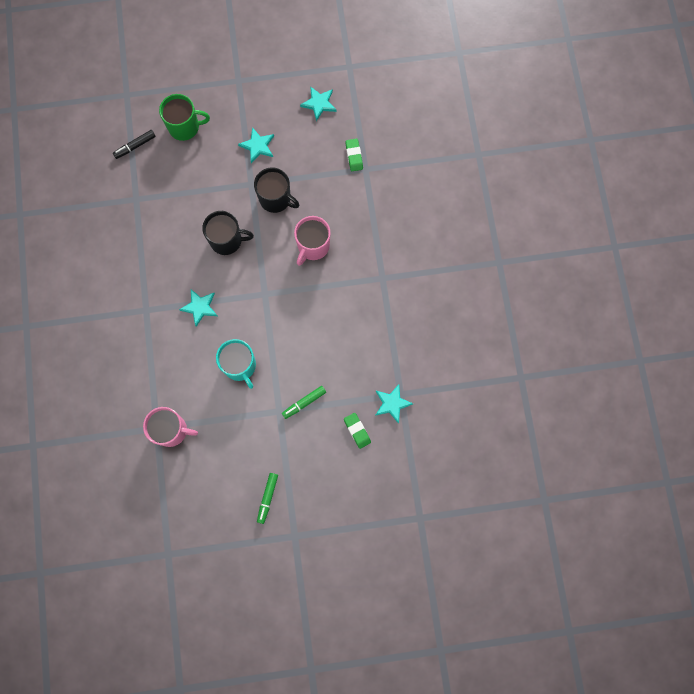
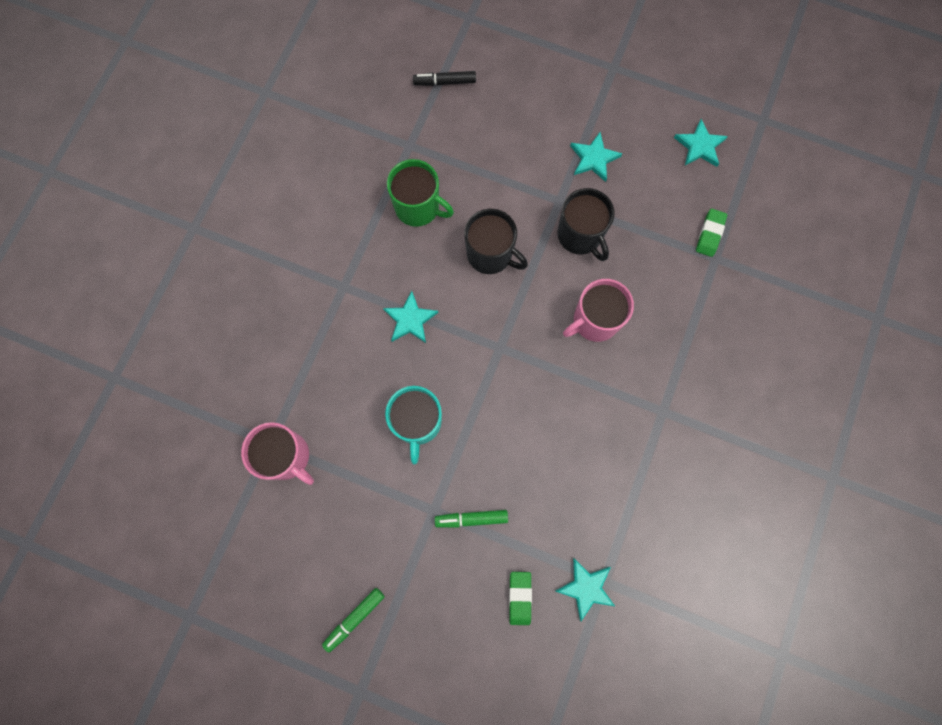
camera: 30 degrees right, 0 degrees up
(185, 127) = (517, 90): green mug -> green mug (418, 207)

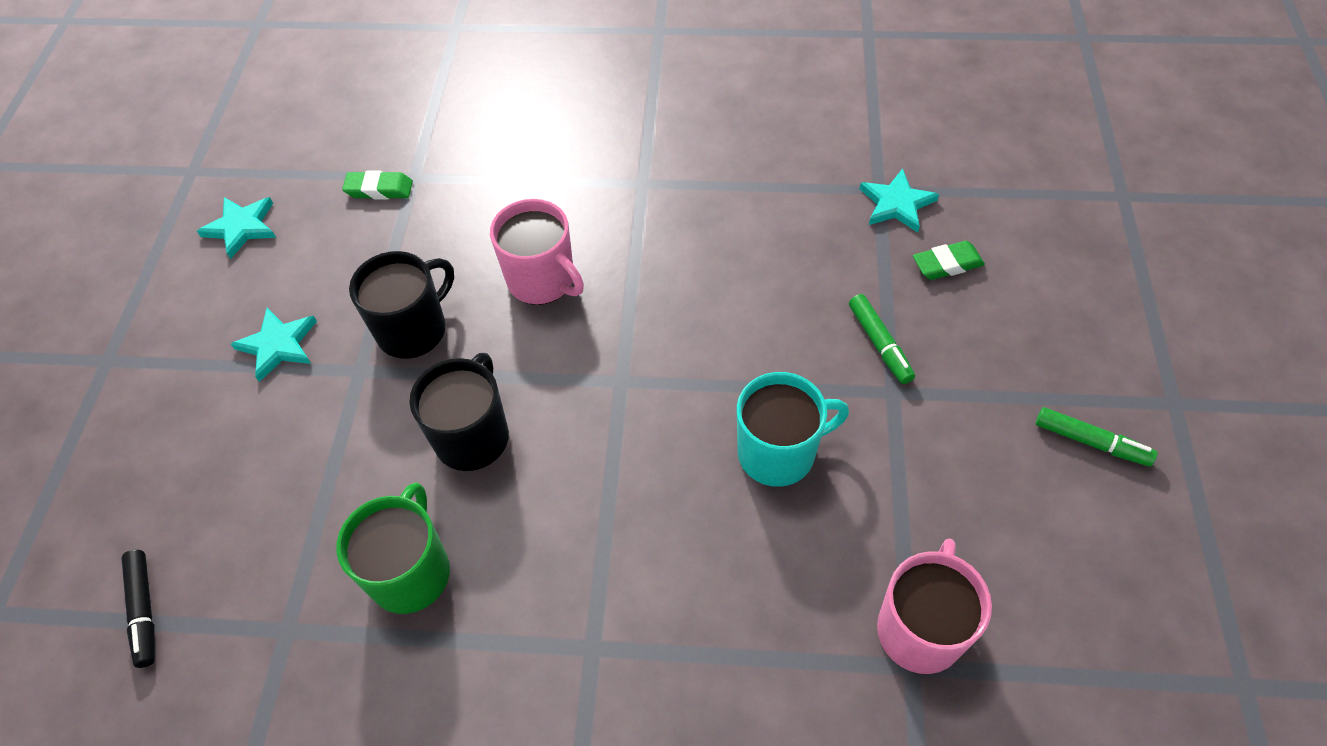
camera: 105 degrees left, 20 degrees down
(410, 320) = (618, 517): turquoise star -> none

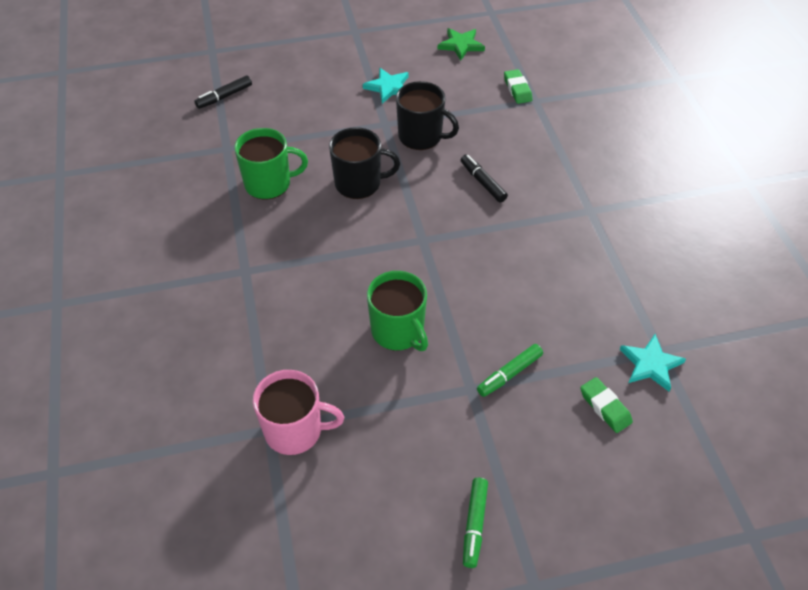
camera: 70 degrees right, 5 degrees down
(241, 227) = (461, 45): turquoise star -> green star
(542, 280) = (482, 182): pink mug -> black marker
(778, 453) = (398, 331): turquoise mug -> green mug

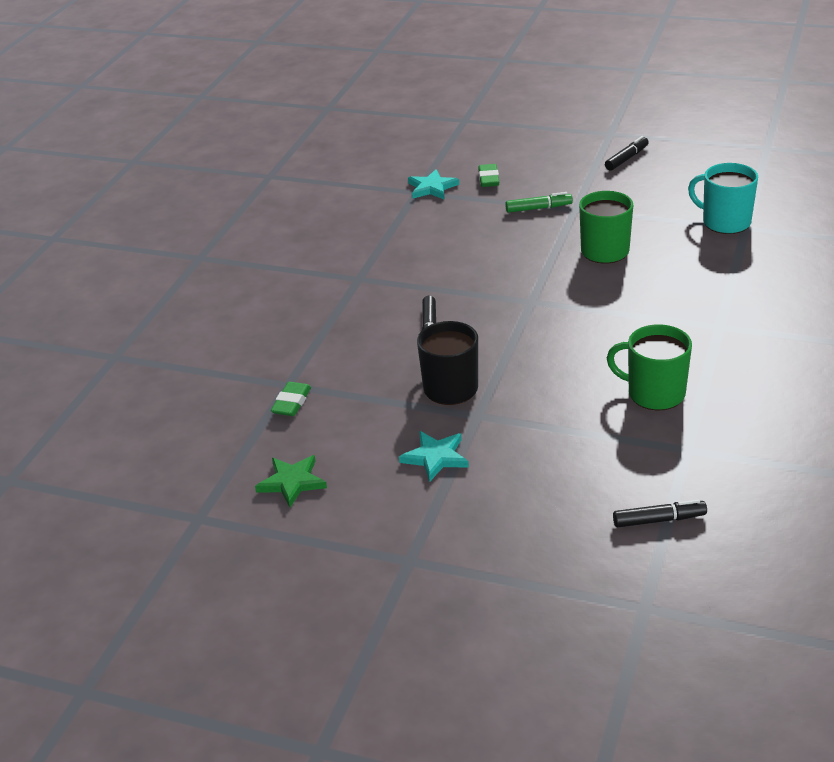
camera: 145 degrees left, 15 degrees down
(295, 430) = (725, 222): pink mug -> turquoise mug
(359, 183) = (555, 364): black mug -> none
(474, 525) = (626, 158): green marker -> black marker

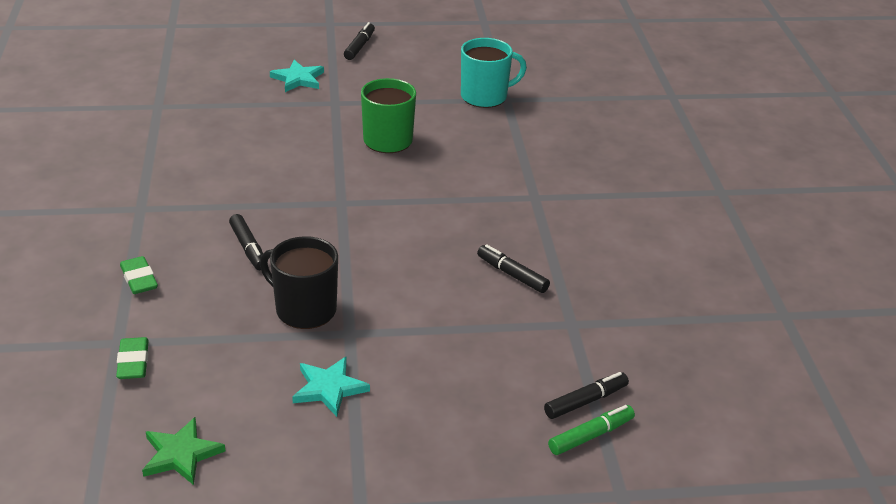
camera: 30 degrees left, 0 degrees up
(432, 188) = (173, 99): turquoise star -> turquoise star (298, 79)
(488, 179) = (230, 83): green eraser -> green eraser (139, 279)
(538, 208) = (298, 106): green marker -> green marker (591, 436)
(654, 393) = (512, 274): green mug -> black marker
(725, 222) = (485, 96): turquoise mug -> turquoise mug turned 150 degrees clockwise

